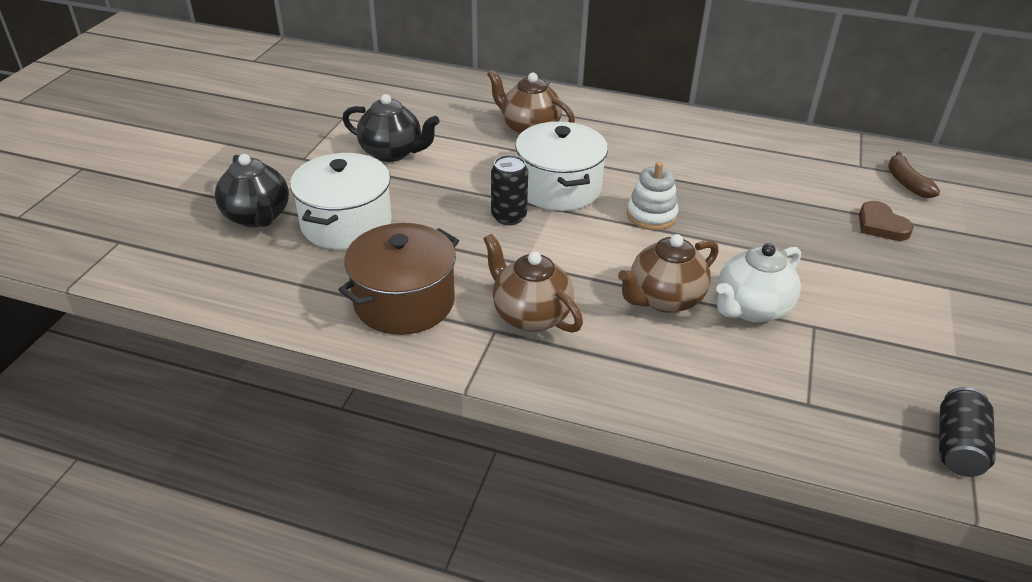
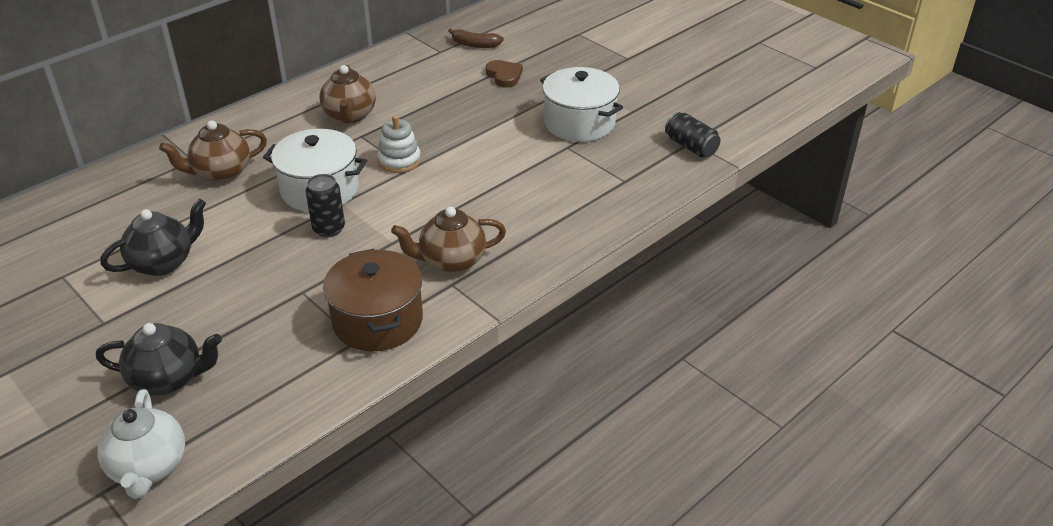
camera: 60 degrees left, 0 degrees up
(346, 223) = (241, 323): white pot -> white pot (579, 123)
(664, 299) = (490, 194): brown teapot -> brown teapot (350, 116)
(751, 308) = (531, 163): white teapot -> white teapot (149, 468)
(881, 225) = (504, 76): brown heart -> brown heart turned 120 degrees counterclockwise

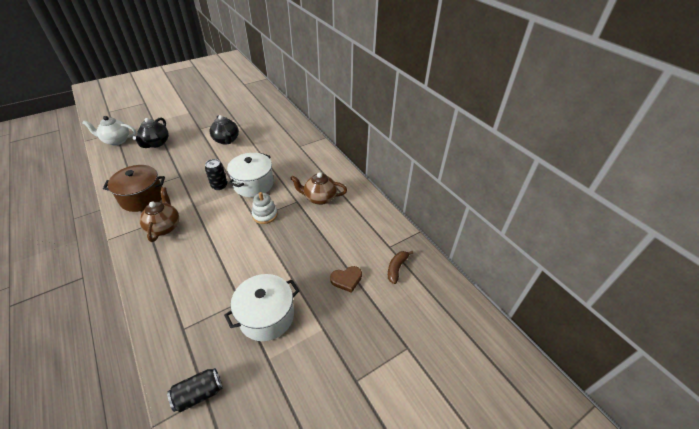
camera: 100 degrees right, 5 degrees up
(221, 173) = (284, 154): brown teapot -> none

